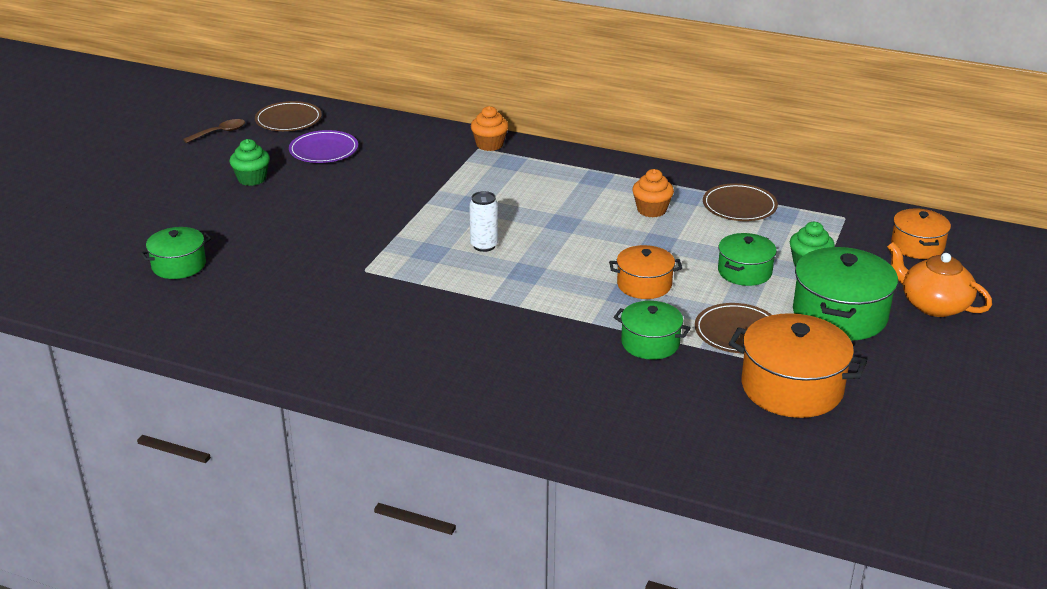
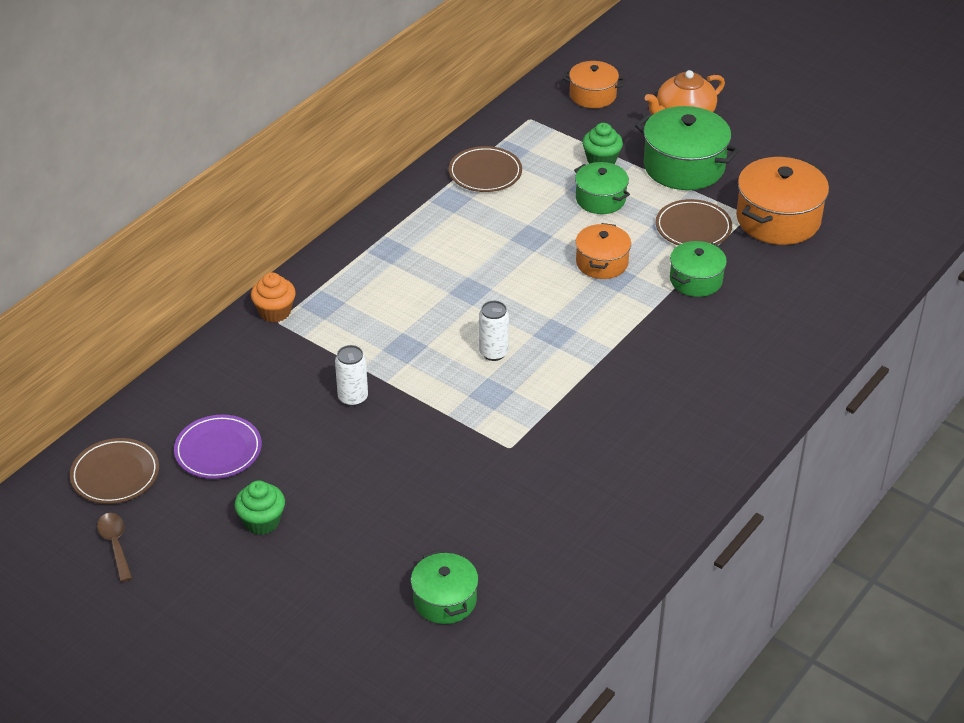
camera: 75 degrees left, 10 degrees up
(400, 192) = (353, 398): none -> white can
(651, 210) = (469, 228): orange cupcake -> none

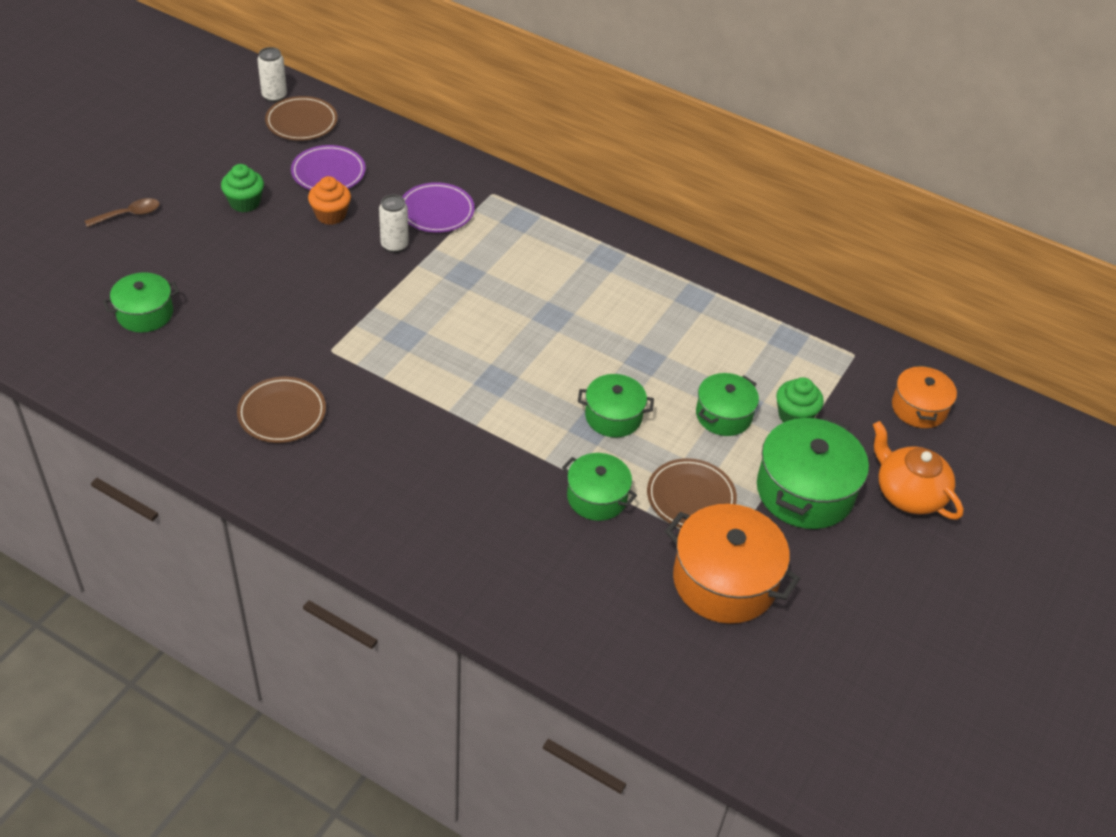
camera: 80 degrees right, 5 degrees up
(115, 544) = (225, 130): brown spoon -> brown spoon (128, 215)
(275, 312) = (505, 190): orange cupcake -> orange cupcake (331, 215)
(301, 364) = (436, 211): none -> purple plate
(485, 173) = (746, 321): brown plate -> brown plate (282, 413)
(493, 353) = (462, 335): white can -> white can (274, 96)
(602, 263) = (613, 416): orange pot -> green pot

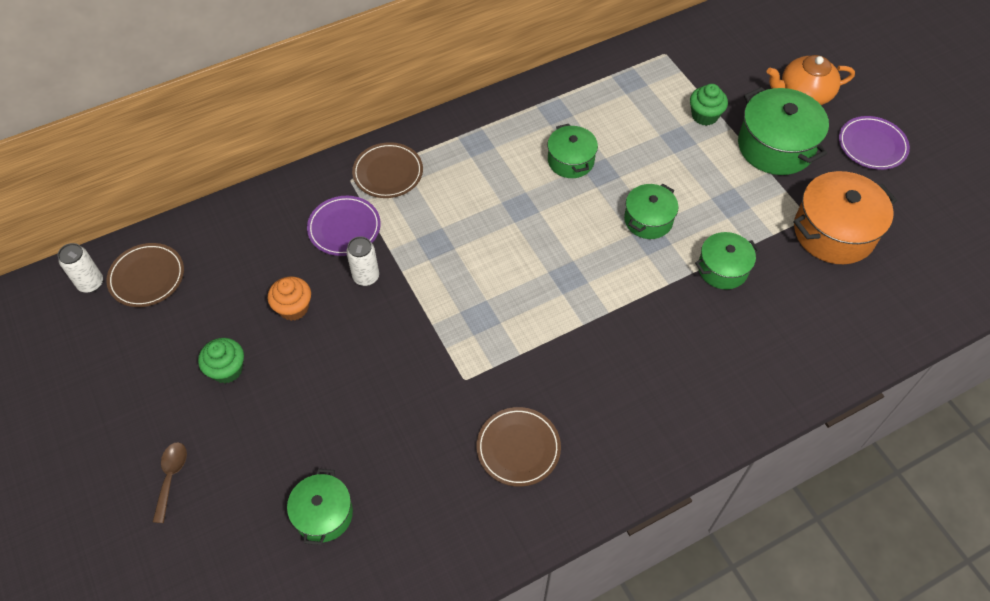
camera: 55 degrees left, 10 degrees up
(328, 172) = (234, 285): purple plate -> purple plate (872, 145)
(691, 497) = (750, 213): brown plate -> brown plate (388, 173)
(723, 415) = (682, 154): green pot -> green pot (570, 161)
(919, 408) = (733, 47): orange pot -> none

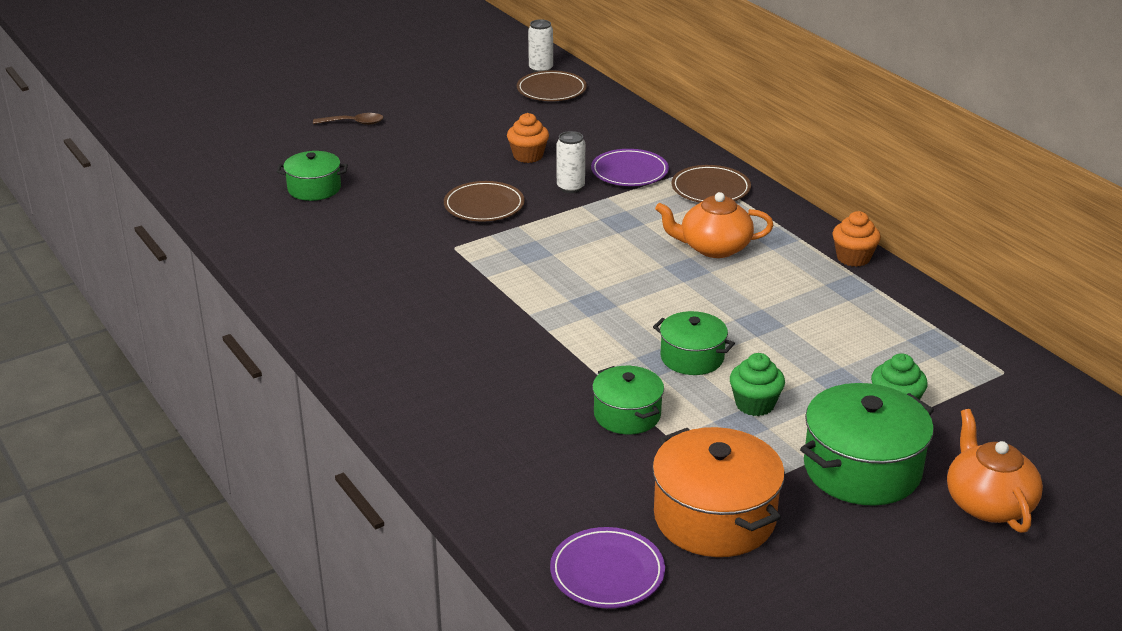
camera: 85 degrees right, 25 degrees down
(227, 369) = (458, 133): green cupcake -> green cupcake (755, 404)
(488, 184) = (714, 248): none -> orange teapot
(513, 101) = (853, 258): none -> orange cupcake
(518, 448) = (375, 280): brown plate -> brown plate (484, 205)
(570, 161) = (770, 300): green pot -> none
(872, 145) = (905, 572): purple plate -> purple plate (607, 572)

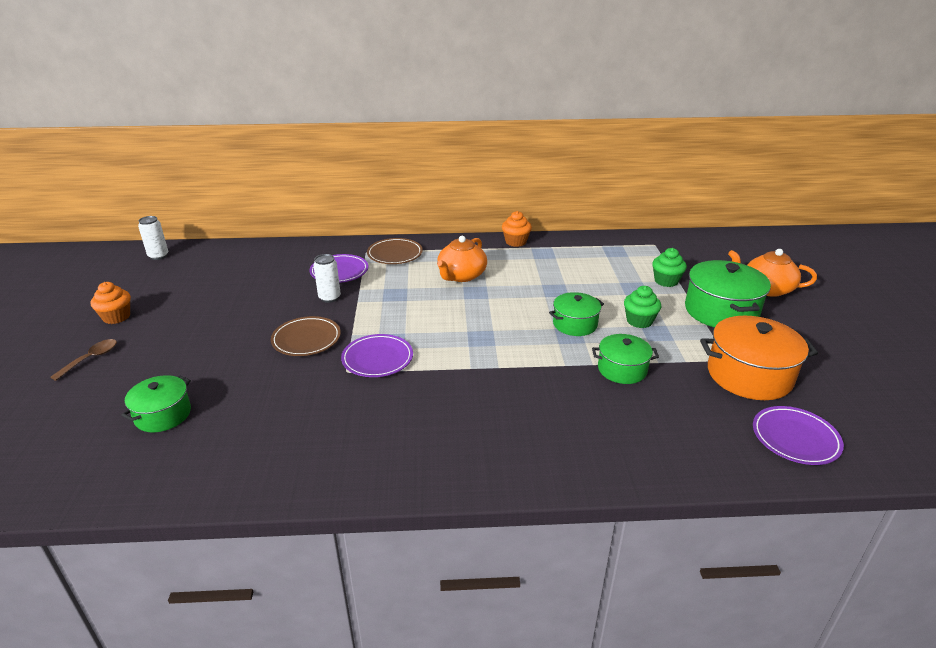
camera: 60 degrees left, 0 degrees up
(491, 255) = (377, 358): none -> purple plate
(528, 156) = (265, 299): orange cupcake -> orange cupcake (116, 317)
(551, 90) = (193, 262): brown plate -> none

